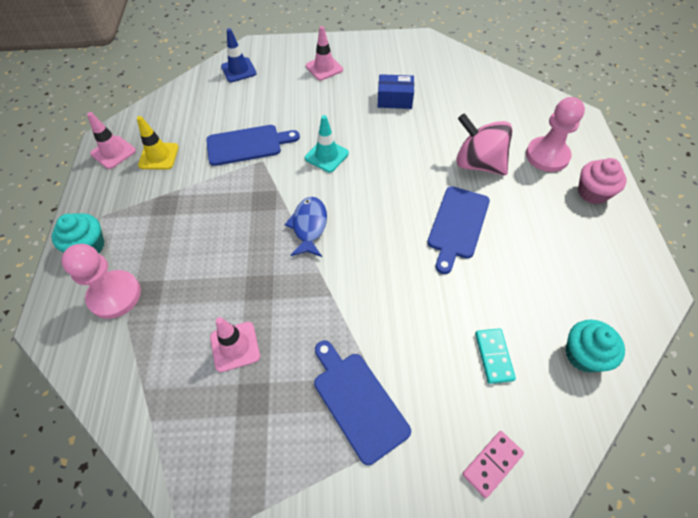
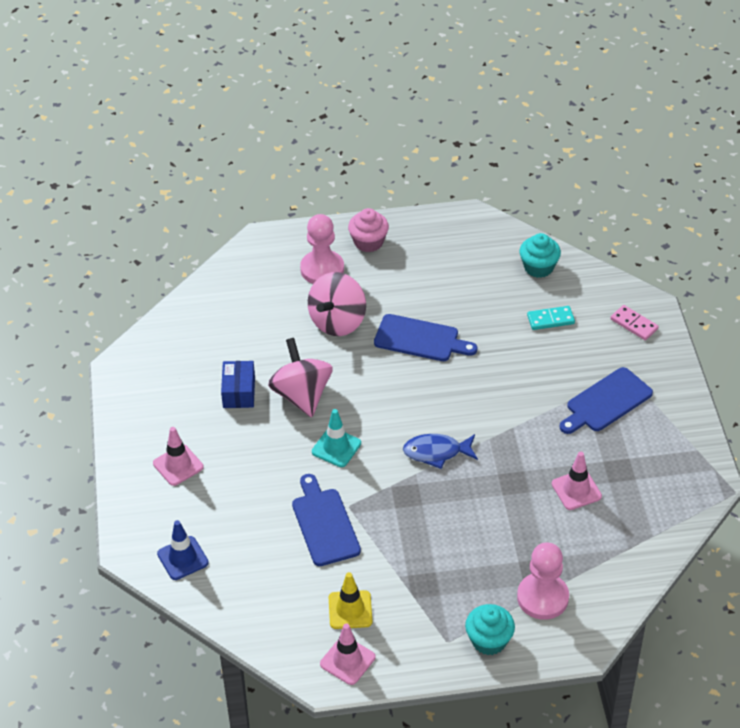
camera: 95 degrees left, 10 degrees down
(388, 136) = (301, 395): none -> pink spinning top

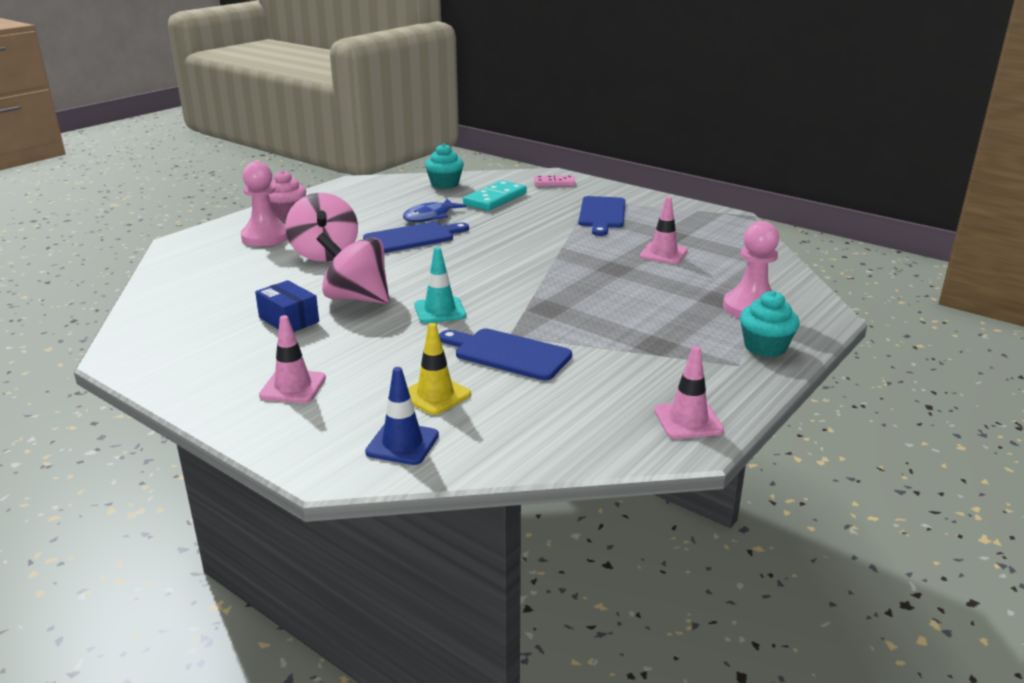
camera: 45 degrees left, 20 degrees down
(350, 610) = (628, 390): yellow traffic cone -> yellow traffic cone (435, 395)
(436, 452) = (529, 279): blue fish -> blue fish (430, 216)
(550, 319) = (495, 199): turquoise domino -> turquoise domino, size x1.57

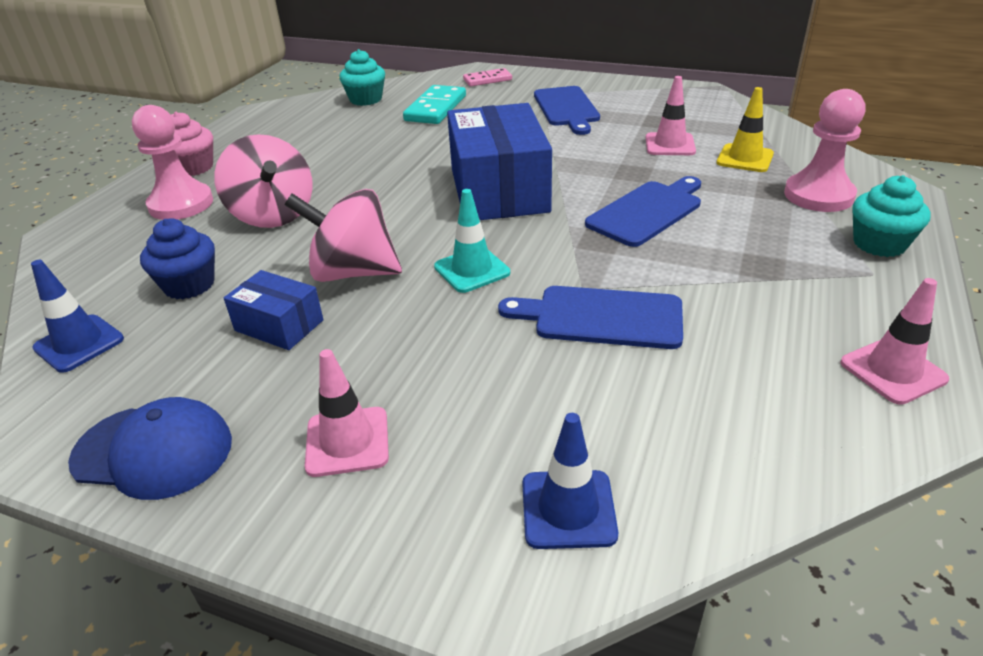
camera: 15 degrees left, 10 degrees up
(160, 307) = (79, 343): none -> blue traffic cone
(178, 369) = (153, 451): none -> blue cap
(244, 287) = (189, 285): none -> blue cupcake
(412, 237) = (371, 173): blue cutting board -> blue cutting board (647, 211)
(430, 216) = (375, 142): blue fish -> none
(435, 395) = (555, 407): yellow traffic cone -> yellow traffic cone (745, 158)
(499, 264) = (499, 190): none -> blue box

